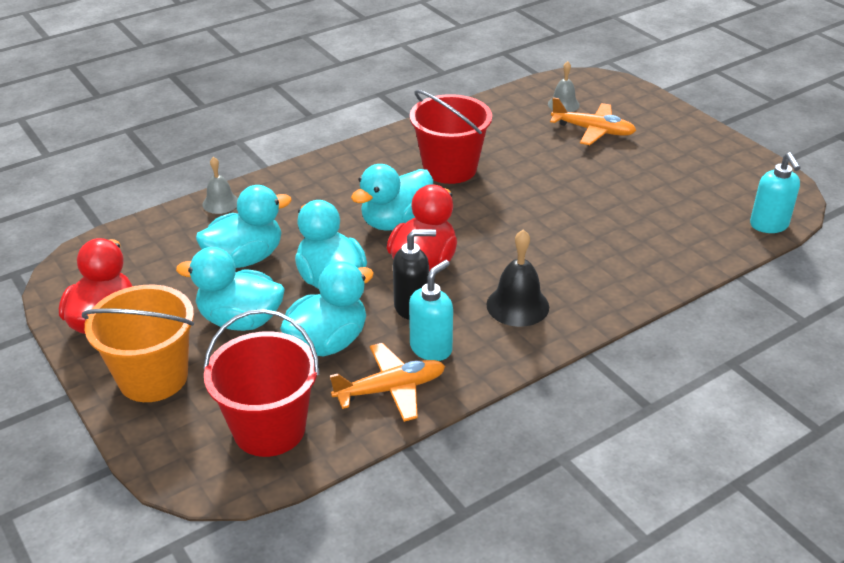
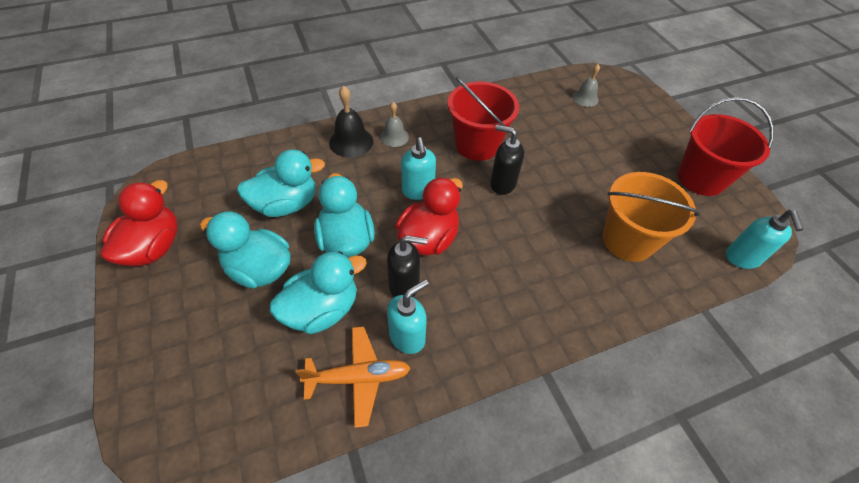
camera: 10 degrees right, 15 degrees up
(153, 377) = (167, 317): orange bucket -> orange bucket (627, 240)
(220, 203) = (286, 145): grey bell -> grey bell (394, 137)
(269, 429) = (239, 400): red bucket -> red bucket (701, 178)
(396, 222) = (418, 191): turquoise duck -> turquoise soap dispenser
(491, 200) = (502, 184): none -> black soap dispenser
(517, 305) = (496, 303): black bell -> black bell (351, 142)
(593, 130) = (604, 128): orange plane -> none

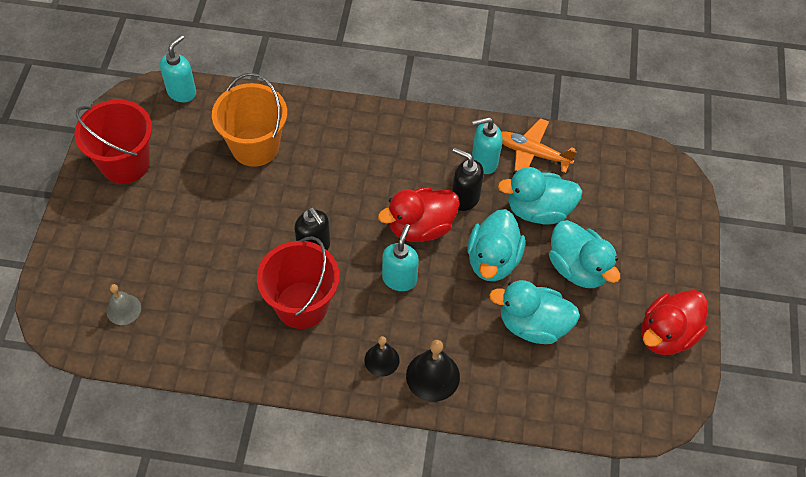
camera: 150 degrees left, 5 degrees up
(394, 137) = (381, 360): grey bell -> black bell

